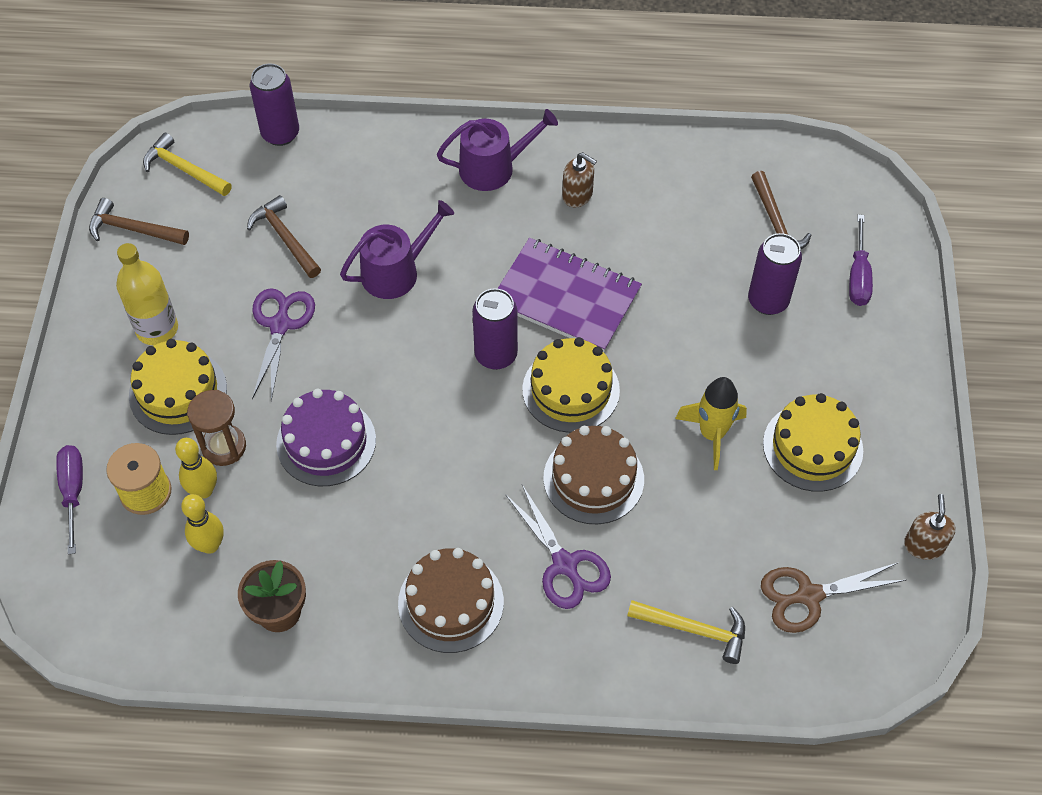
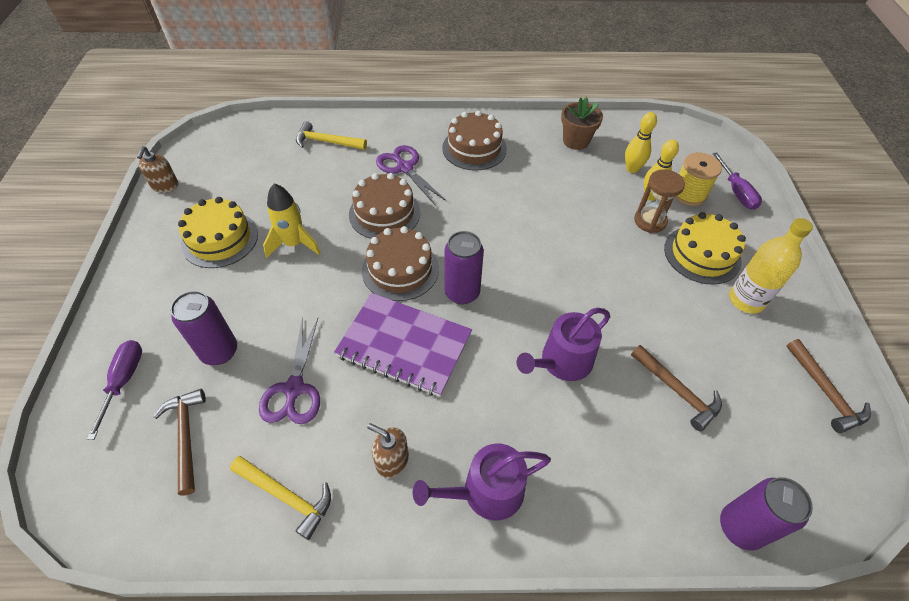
camera: 175 degrees right, 5 degrees down
(133, 229) = (825, 392): brown hammer -> brown hammer turned 60 degrees clockwise
(184, 169) = (819, 468): yellow hammer -> yellow hammer (286, 496)
(280, 325) = (646, 308): purple scissors -> purple scissors (294, 389)
(326, 442) = (578, 227): purple cake -> none
(571, 390) = (400, 269): yellow cake -> brown cake
(808, 596) = (252, 159): brown scissors -> none

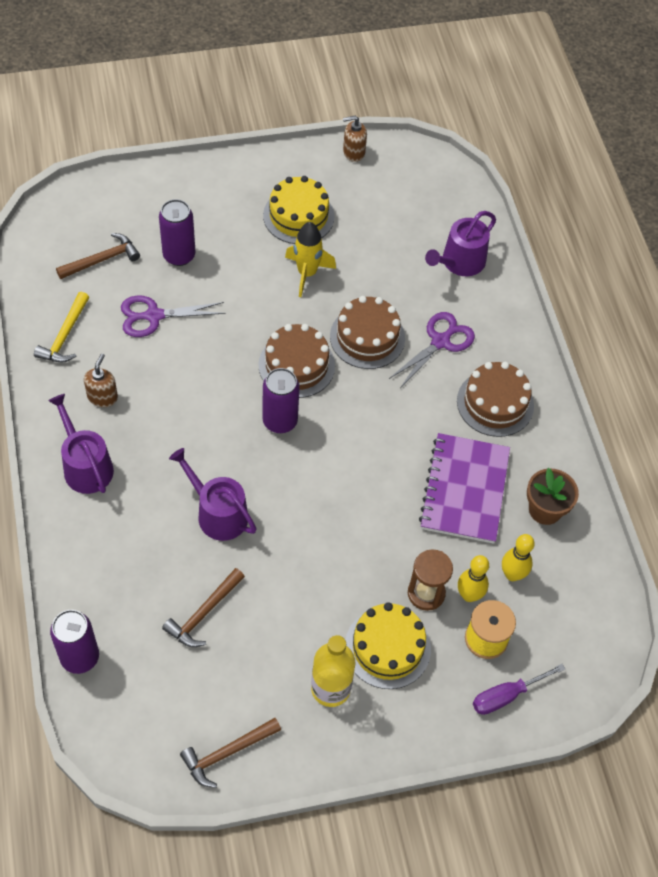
camera: 75 degrees right, 5 degrees up
(124, 380) = (142, 204): purple screwdriver -> none
(327, 142) = (459, 262): yellow hammer -> purple watering can
(404, 345) = (211, 385): purple notebook -> purple notebook (464, 490)

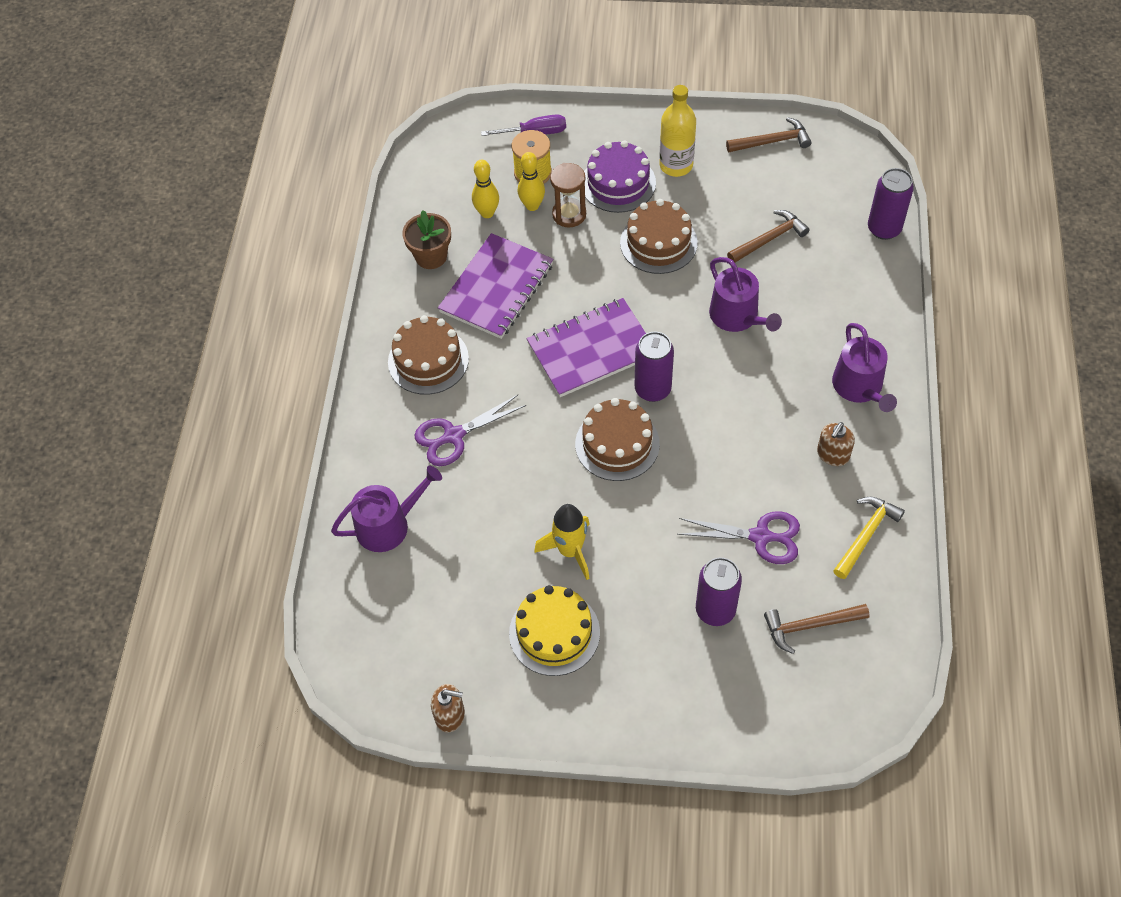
camera: 155 degrees left, 0 degrees up
(349, 447) = (591, 350): none -> purple notebook
(367, 337) = (530, 458): brown cake -> brown cake (658, 243)
(387, 647) = (618, 183): yellow cake -> purple cake

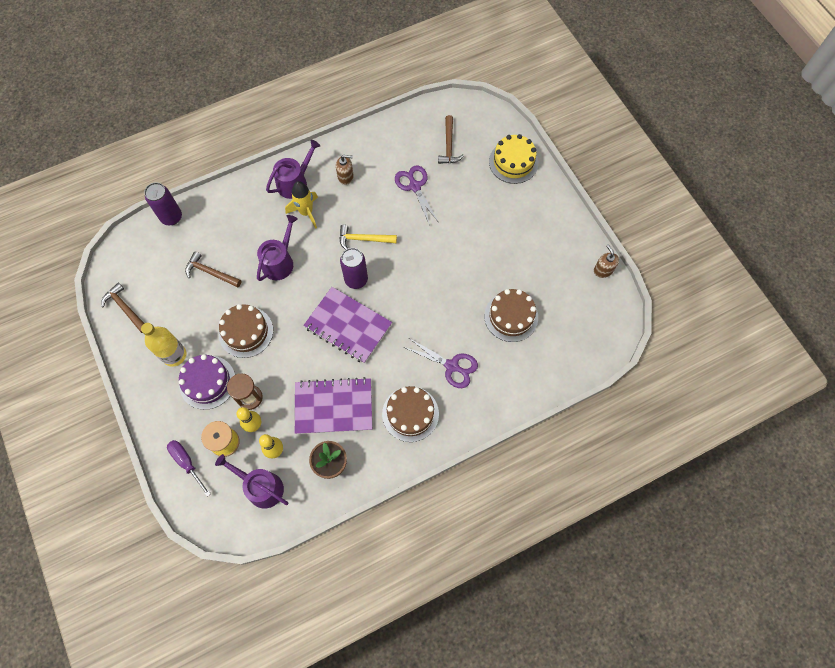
camera: 125 degrees left, 10 degrees up
(389, 525) = (528, 365): purple watering can -> purple watering can (261, 487)
(554, 633) = (529, 249): yellow cake -> yellow cake (513, 162)
(570, 551) = (481, 266): yellow rocket -> yellow rocket (306, 212)
(617, 444) = (403, 278): brown cake -> brown cake (511, 316)
(715, 610) = (468, 187): purple can -> none
(810, 626) = (449, 145): brown hammer -> brown hammer turned 45 degrees clockwise
(866, 535) = (384, 143): yellow hammer -> yellow hammer (363, 239)

